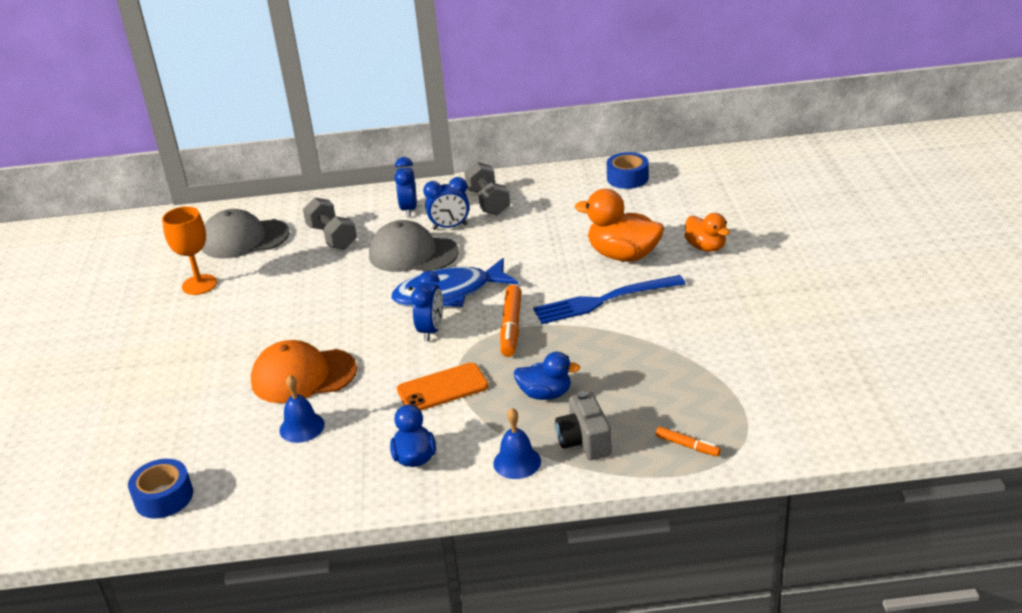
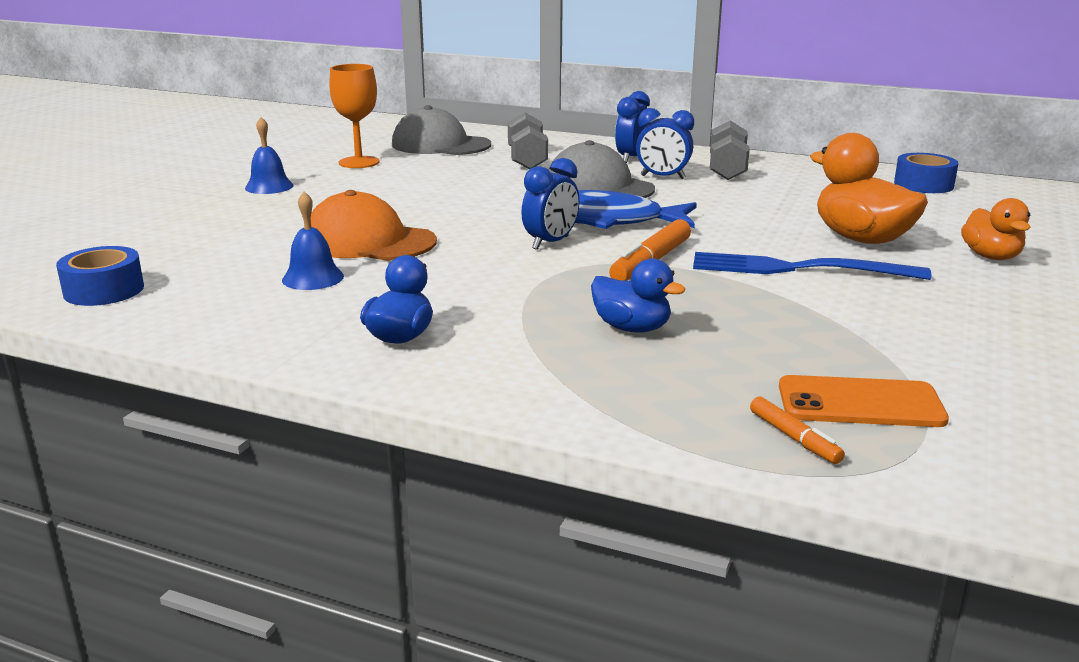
camera: 25 degrees right, 10 degrees down
(442, 388) = (507, 289): orange phone -> orange phone (860, 403)
(517, 462) = (522, 379): blue bell -> blue bell (269, 186)
(584, 441) = (638, 387): grey camera -> none

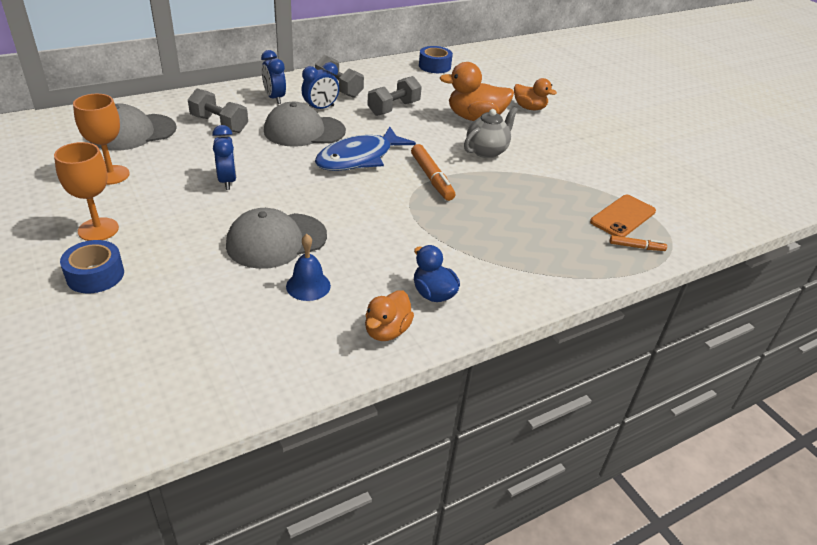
camera: 55 degrees left, 15 degrees up
(104, 290) = (209, 379): blue tape -> blue tape (95, 275)
(269, 186) = (98, 229): blue bell -> orange goblet
(288, 336) = (387, 331): none -> orange duck
(368, 242) = (276, 241): orange cap -> grey cap
(550, 243) = (366, 188): blue clock -> blue clock (227, 181)
(632, 328) = (500, 225): blue duck -> none
(758, 200) = (394, 108): none -> grey dumbbell
(795, 269) = (487, 151): blue fork -> grey teapot

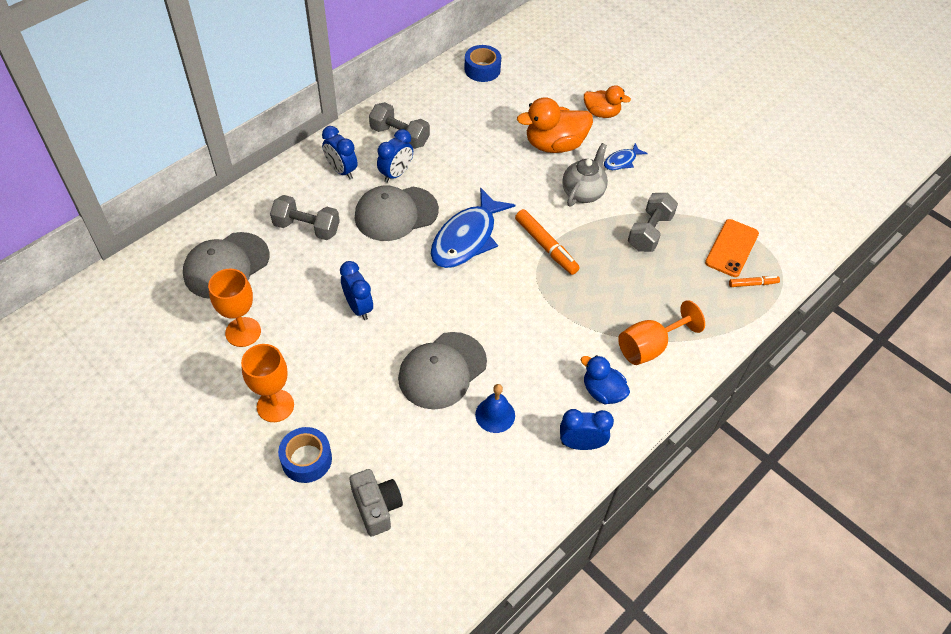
camera: 15 degrees left, 15 degrees up
(135, 330) = (376, 507): none -> grey camera
(387, 331) = (581, 444): orange duck -> blue clock
(394, 108) = (469, 152): grey dumbbell -> grey dumbbell (649, 232)
(502, 270) = (649, 347): none -> orange goblet
(534, 139) = (621, 161): none -> blue fish

